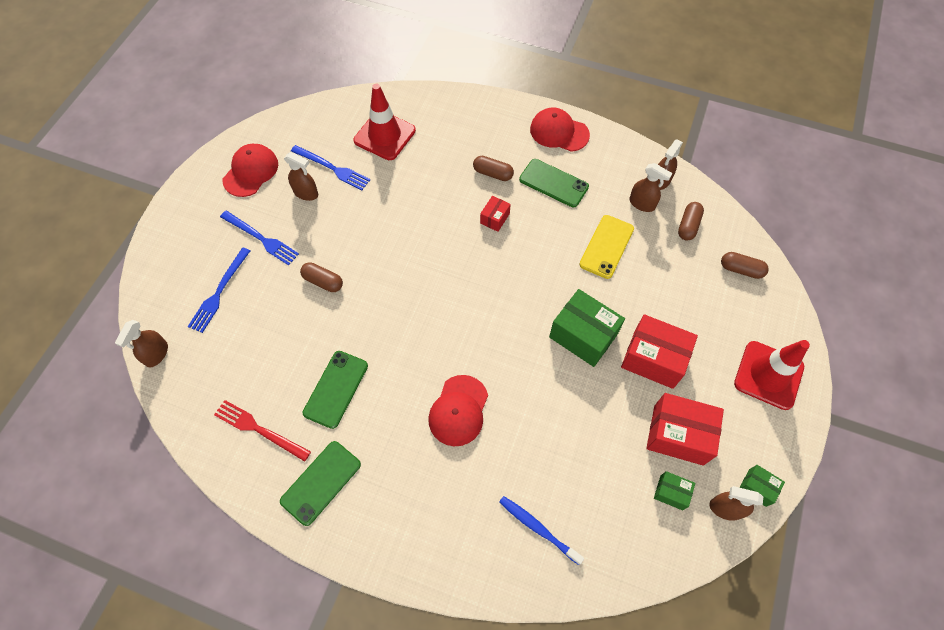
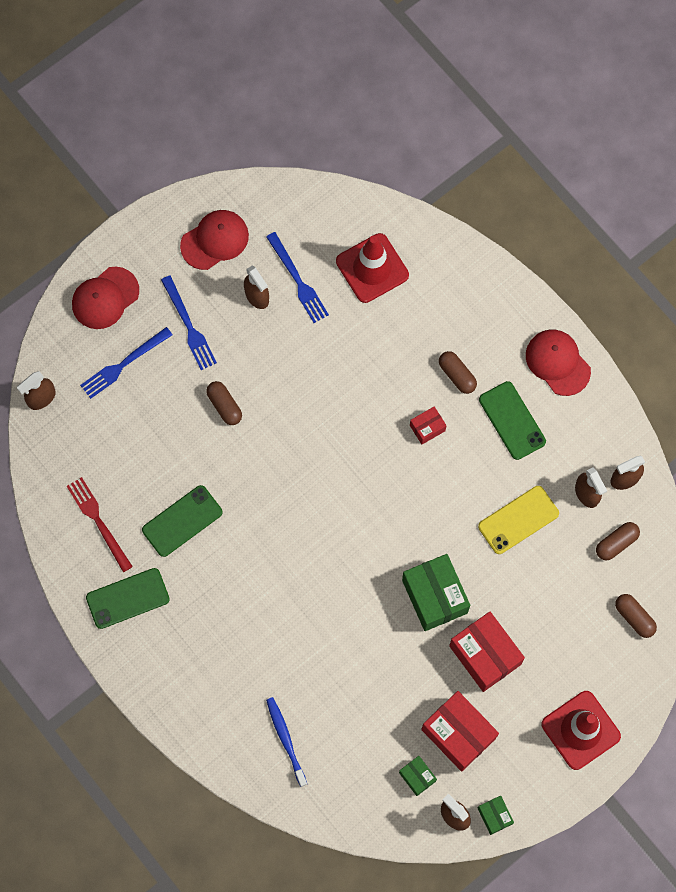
camera: 30 degrees right, 10 degrees up
(458, 410) = (278, 602): red cap -> red cap (105, 298)

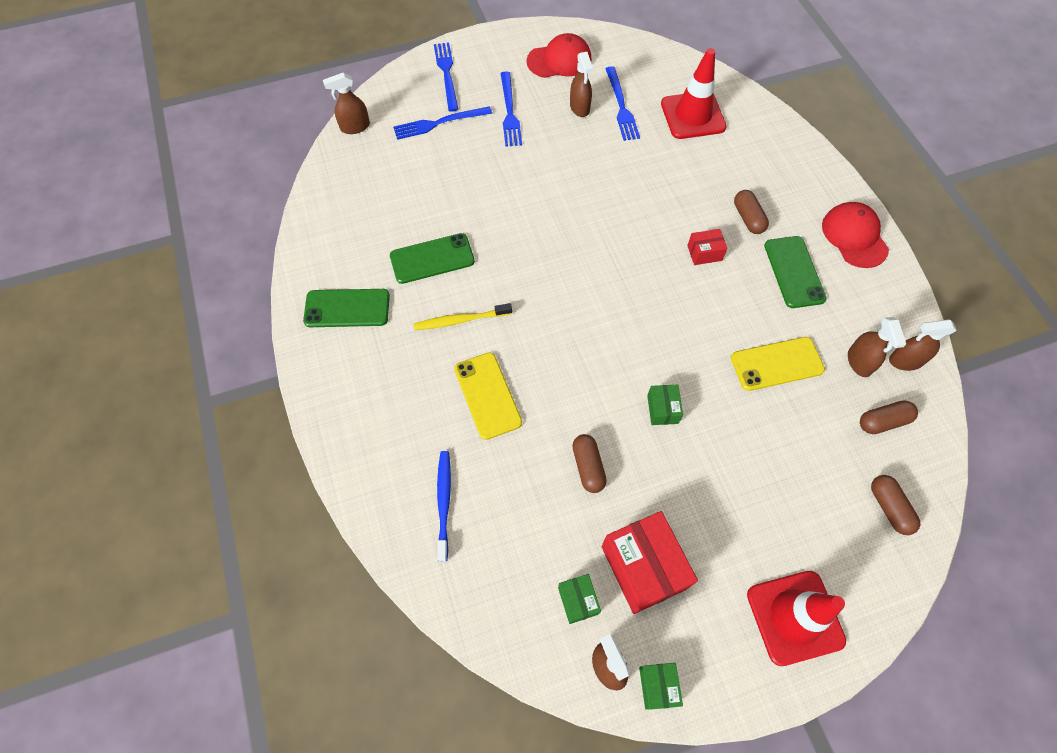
camera: 20 degrees right, 10 degrees down
(98, 521) = (354, 235): red fork -> none
(105, 298) = (446, 74): red cap -> blue fork
(224, 406) = (514, 179): brown capsule -> brown capsule (588, 467)
(233, 574) = (460, 320): none -> yellow toothbrush
(285, 636) = (487, 395): none -> yellow phone
(434, 596) = (662, 409): green box -> green box, size x0.50
(485, 655) = (701, 489): red box -> none

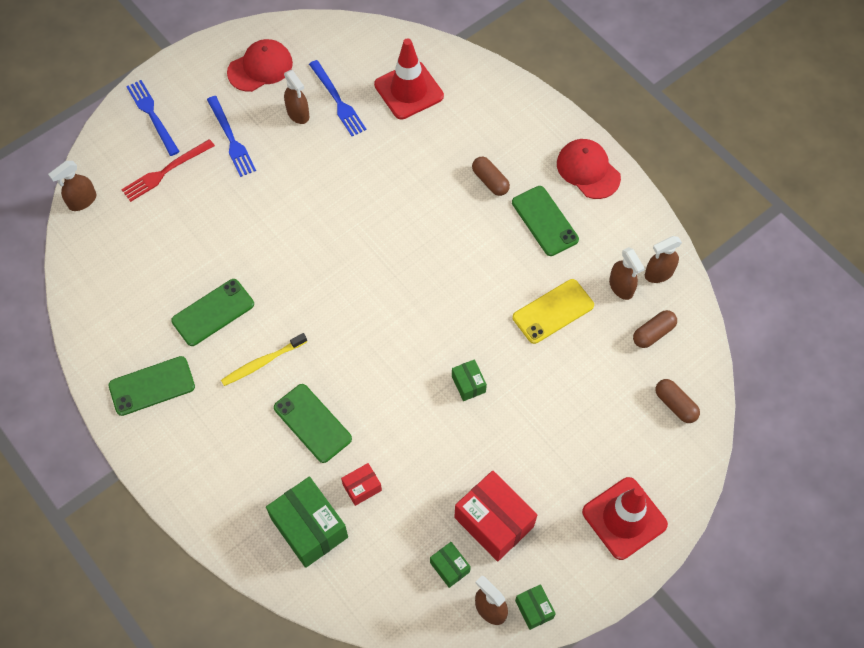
camera: 20 degrees left, 0 degrees up
(439, 123) = (165, 171): blue fork -> red fork
(444, 502) = (309, 528): blue toothbrush -> green box
(487, 395) = (312, 423): yellow phone -> green phone
(588, 467) = (421, 455): brown capsule -> none
(704, 253) = (461, 227): red box -> red box (362, 487)

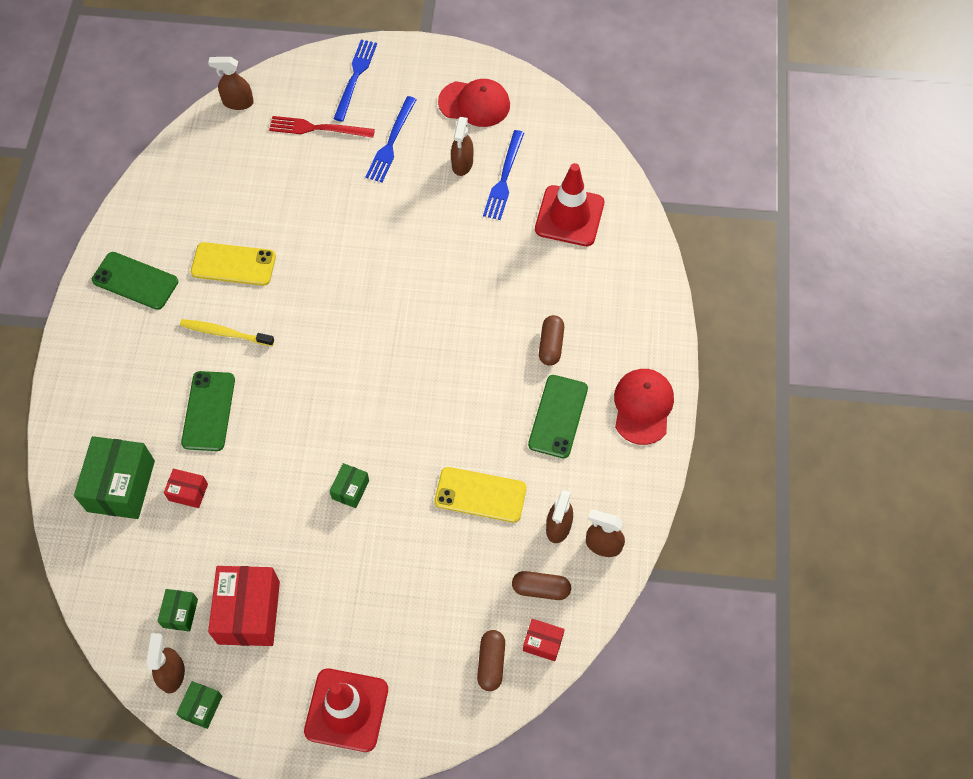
camera: 45 degrees right, 0 degrees up
(213, 312) = (233, 264): green phone -> yellow phone
(690, 363) = (543, 643): none -> red box

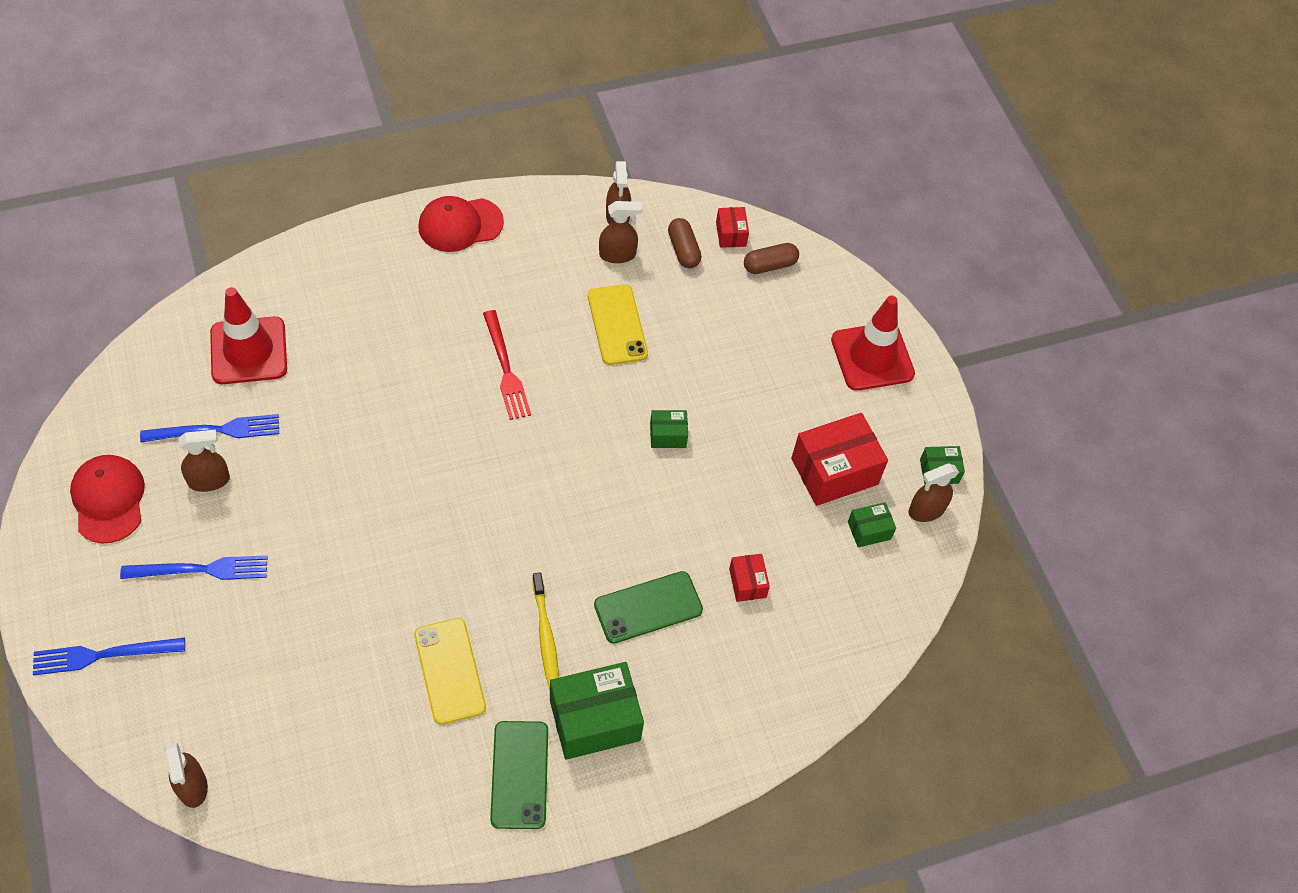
camera: 120 degrees left, 5 degrees down
(121, 486) = (775, 653): green box -> green box (595, 720)
(317, 128) = (206, 665): red fork -> red fork (506, 369)
(551, 345) = (423, 318): brown capsule -> none
(558, 416) = (502, 288): green phone -> none

